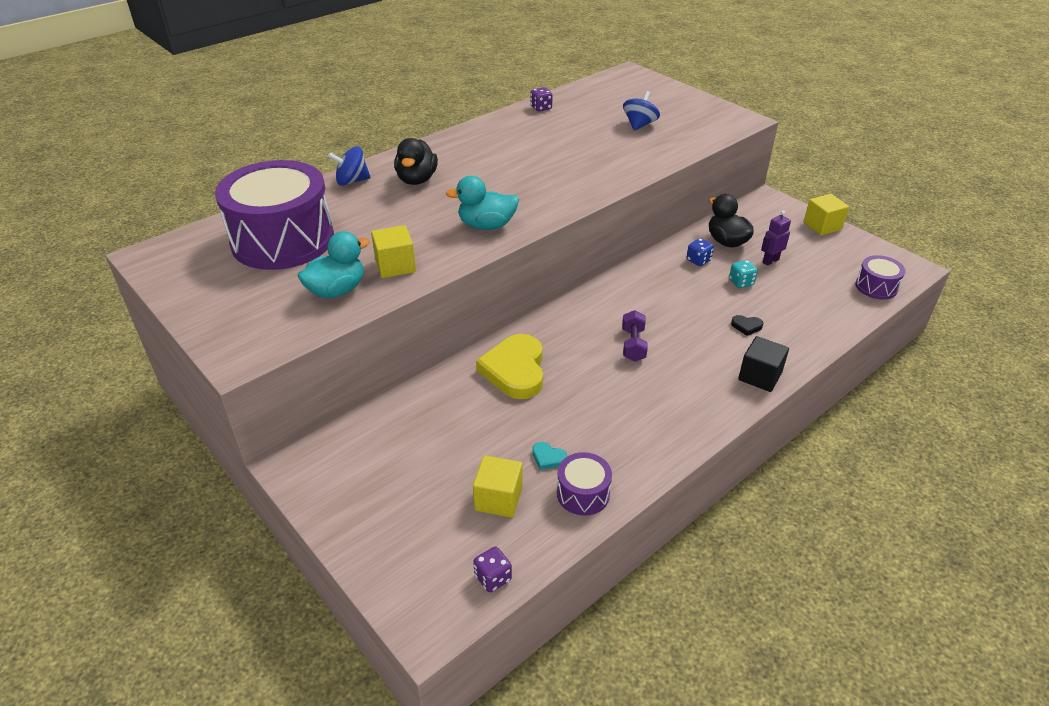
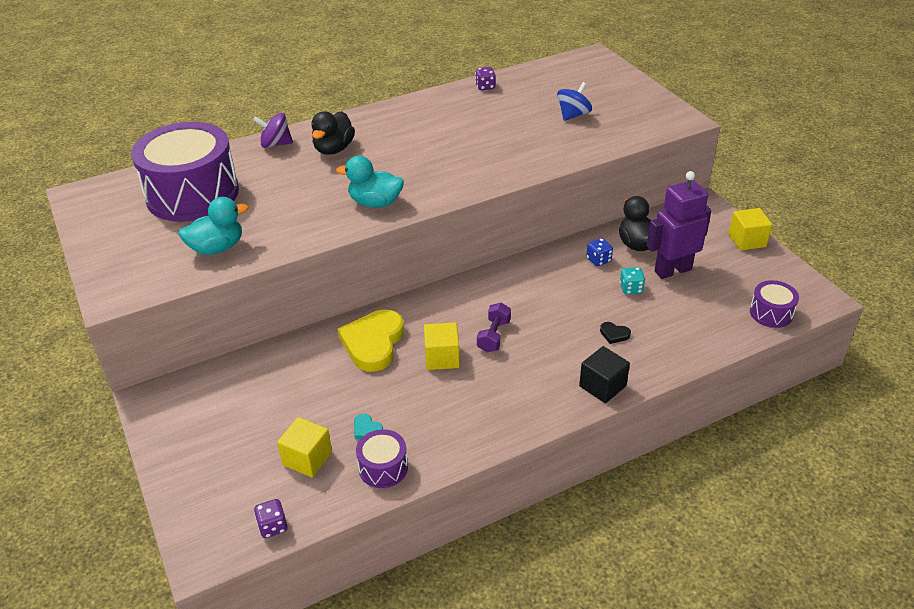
camera: 15 degrees right, 0 degrees up
(352, 181) = (276, 144): blue spinning top -> purple spinning top
(395, 266) = (276, 231): yellow cube -> yellow cube (442, 357)
(770, 261) = (672, 270): purple robot -> purple robot, size x1.96

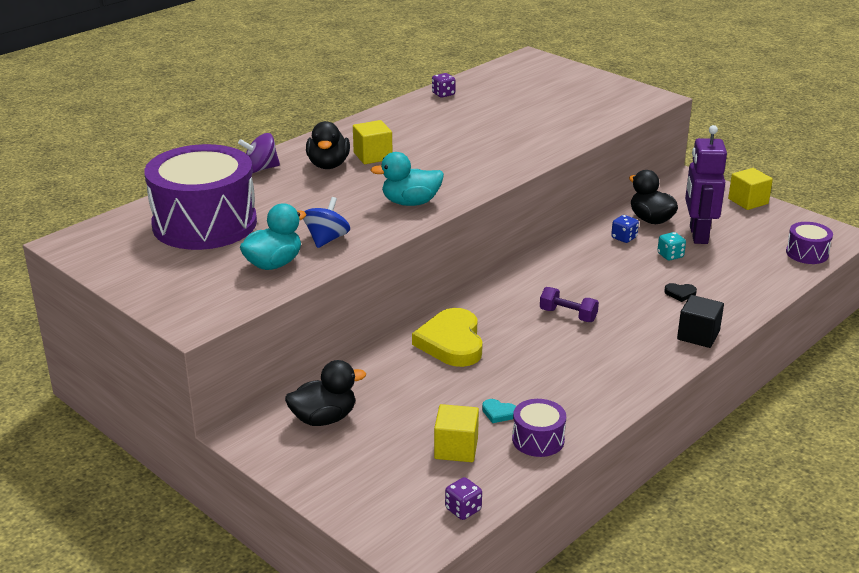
camera: 20 degrees left, 10 degrees down
(220, 398) = (324, 418): none -> black duck
(442, 357) = (530, 341): yellow cube -> yellow cube (373, 156)
(494, 336) = (568, 315): purple dumbbell -> purple dumbbell turned 60 degrees counterclockwise
(573, 115) = (549, 106): blue spinning top -> blue spinning top (327, 239)
(672, 270) = (698, 235): purple robot -> purple robot turned 45 degrees counterclockwise

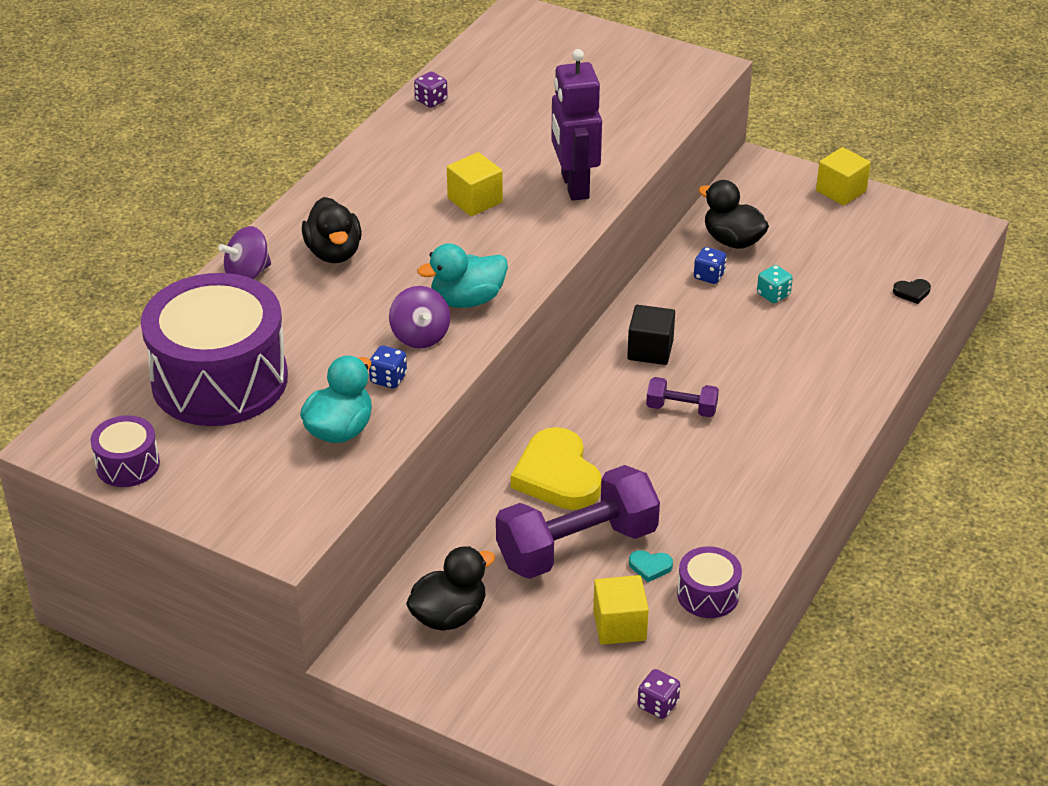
camera: 15 degrees left, 10 degrees up
(327, 239) = (388, 379): blue spinning top -> blue dice
(364, 218) = (420, 336): none -> purple spinning top
(373, 156) = (385, 227): yellow cube -> yellow cube (475, 200)
(446, 390) = (577, 547): none -> purple dumbbell
(680, 293) = (802, 352): black heart -> black heart (912, 292)
(698, 235) = (796, 256): purple robot -> purple robot (574, 186)
(698, 335) = (841, 411): black cube -> black cube (650, 350)
(807, 253) = (932, 264): purple drum -> purple drum (128, 465)

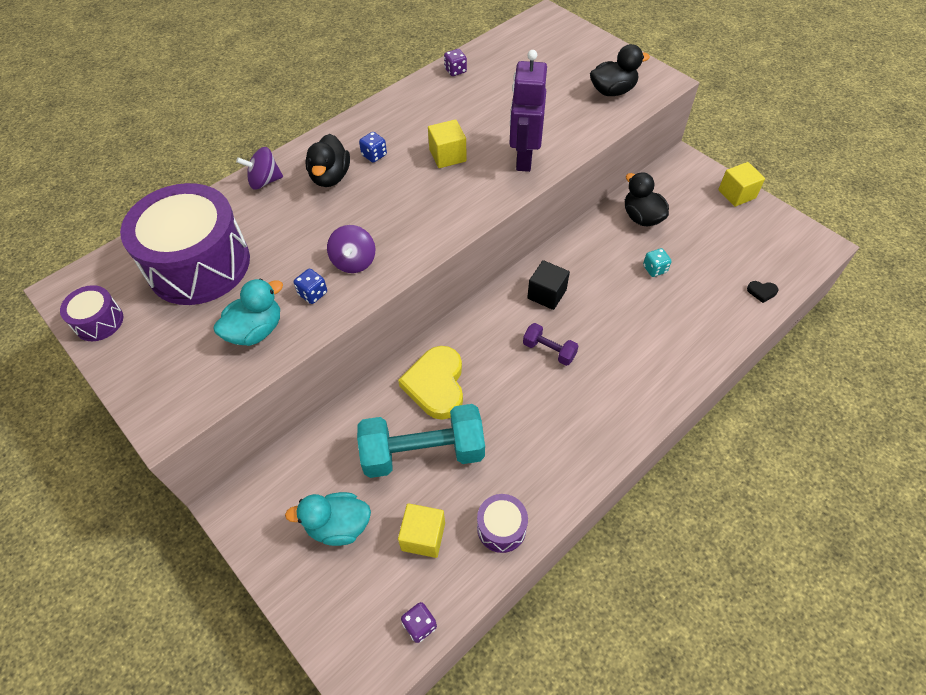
camera: 20 degrees right, 15 degrees up
(449, 615) = (306, 487): black duck -> black duck (612, 91)
(467, 300) = (402, 238): turquoise duck -> turquoise duck (338, 526)
(577, 547) = (423, 453): purple dumbbell -> turquoise dumbbell
(650, 567) = (468, 487): turquoise heart -> none
(709, 276) = (613, 242): blue dice -> blue dice (374, 155)

